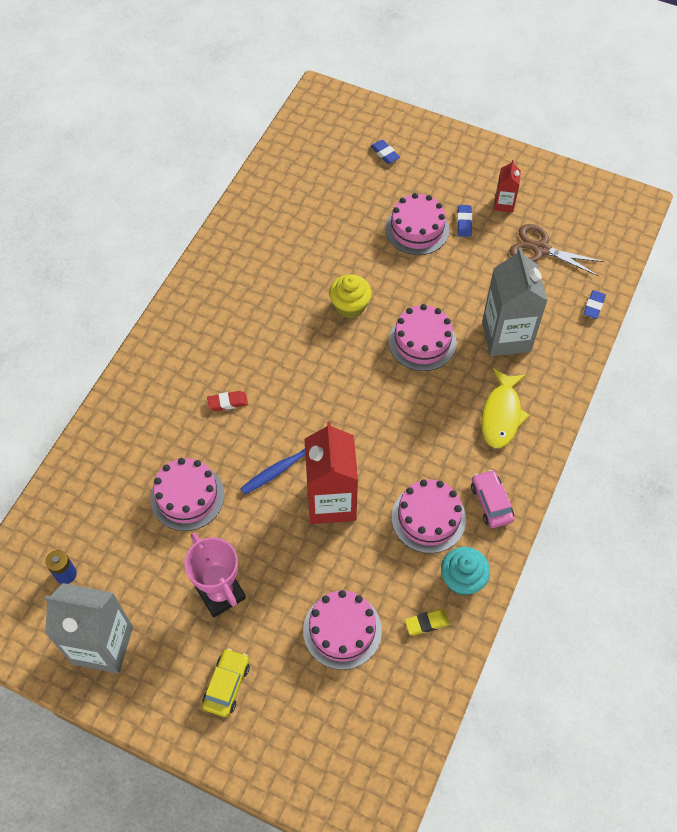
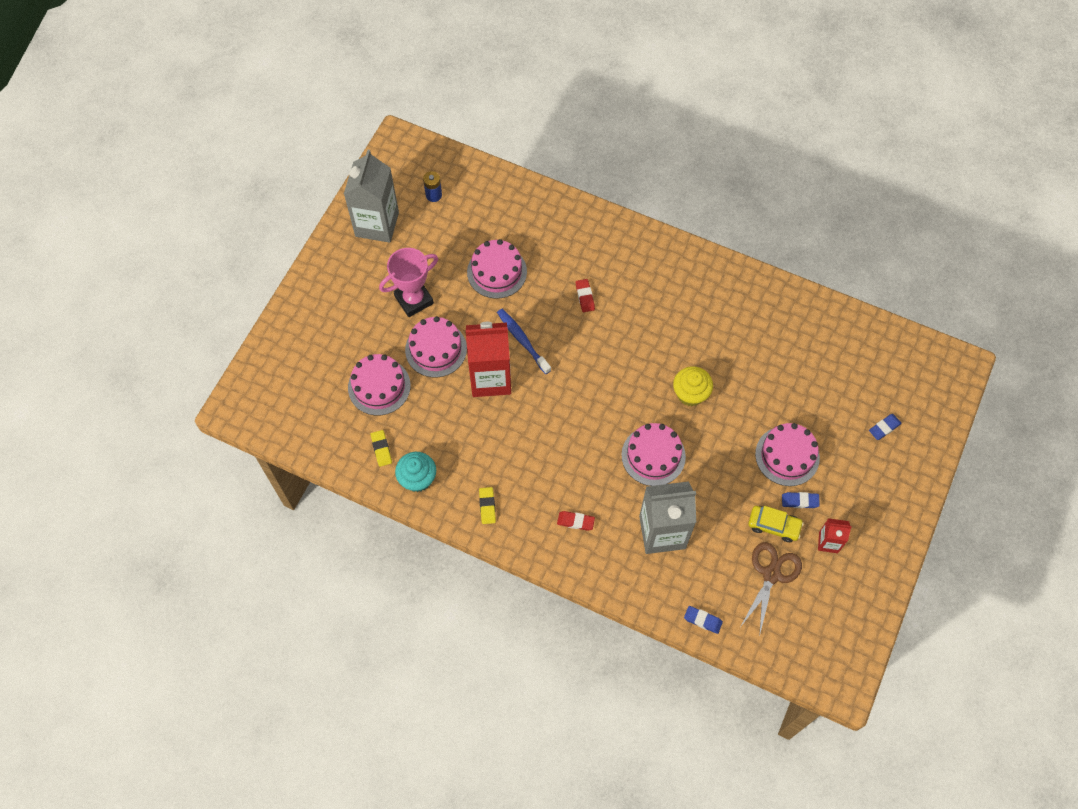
camera: 90 degrees right, 5 degrees up
(226, 685) = (341, 307): yellow car -> yellow car (774, 525)
(428, 518) = (474, 454): pink cake -> pink cake (436, 349)
(491, 502) = (487, 506): pink car -> yellow eraser
(501, 415) = (575, 521): yellow fish -> red eraser

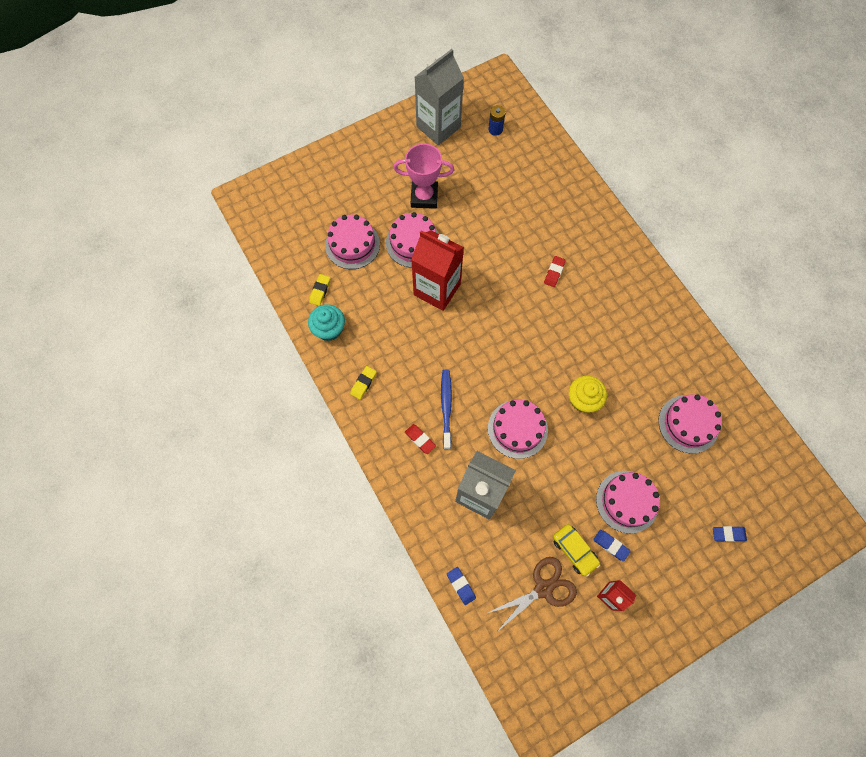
camera: 35 degrees right, 5 degrees up
(497, 272) = (500, 213): pink cake -> pink cake (688, 424)
(522, 340) = (481, 276): blue toothbrush -> blue toothbrush (446, 407)

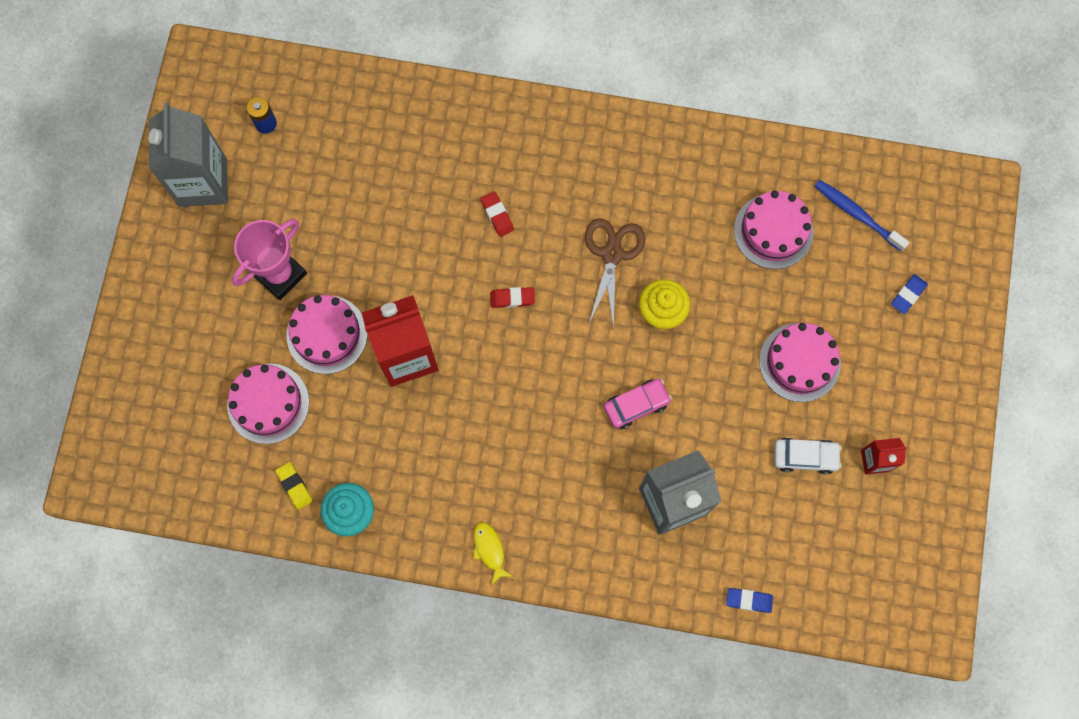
camera: 50 degrees left, 5 degrees up
(363, 383) = (448, 526): yellow eraser -> none
(368, 415) = (489, 550): none -> yellow fish
(420, 439) = (563, 516): red eraser -> red eraser (512, 298)
(446, 407) = (551, 459): blue toothbrush -> blue toothbrush (857, 215)
(517, 429) = (636, 405): pink cake -> pink car
(543, 588) = (816, 519): brown scissors -> brown scissors (612, 254)
(574, 550) = (805, 457): yellow car -> white car
(611, 545) = (828, 417): blue eraser -> none

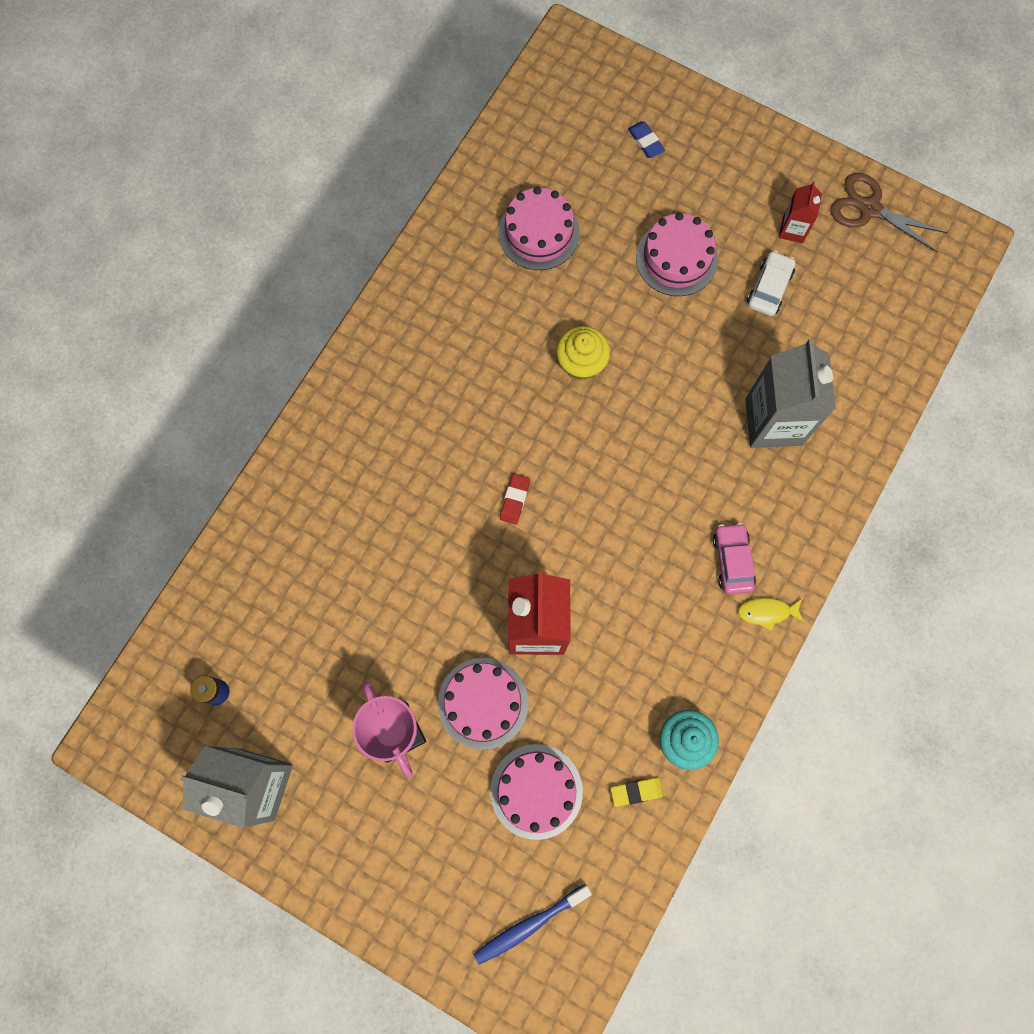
camera: 70 degrees left, 0 degrees up
(497, 215) = (420, 484): red eraser -> none
(612, 254) = (504, 387): brown scissors -> brown scissors (869, 209)
(636, 405) = (667, 420): pink car -> pink car (732, 561)
(749, 600) = (889, 388): blue eraser -> none
(857, 215) = (551, 154): blue toothbrush -> blue toothbrush (529, 925)

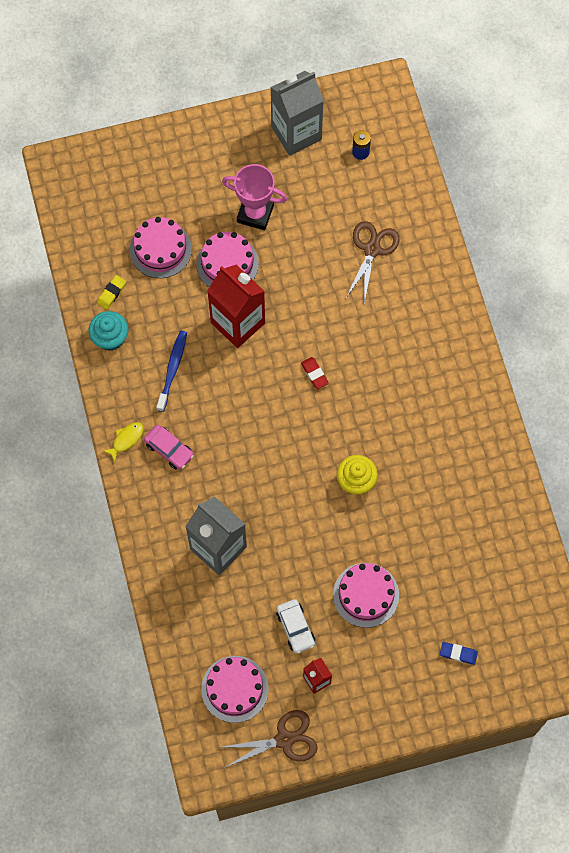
camera: 135 degrees right, 5 degrees down
(323, 572) = (372, 249): none -> brown scissors
(529, 925) = (106, 192): blue toothbrush -> blue toothbrush (172, 369)
(538, 233) = (459, 534): pink cake -> pink cake (234, 689)

